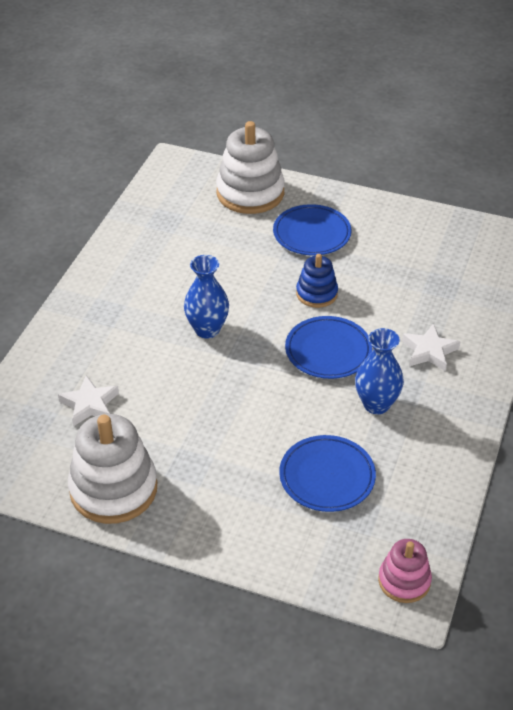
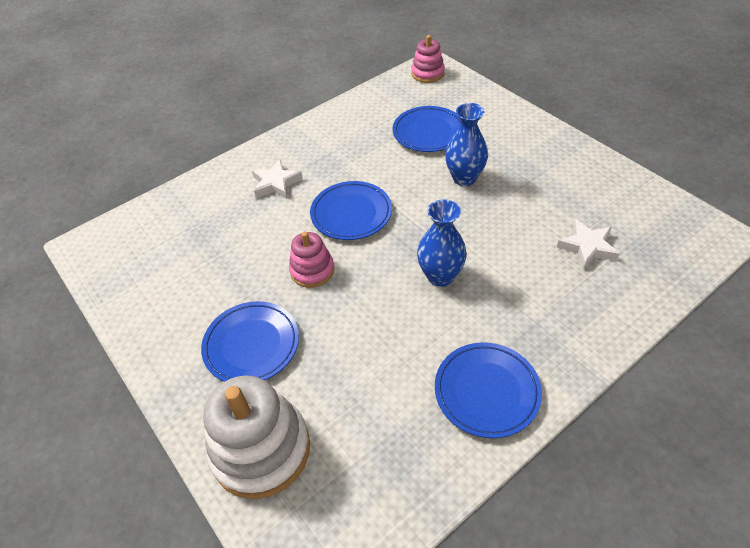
camera: 145 degrees left, 5 degrees up
(113, 489) = (590, 176): white stacking toy -> none
(126, 270) = (486, 391): none -> blue plate
(316, 293) = (312, 270): blue stacking toy -> pink stacking toy
(376, 404) = (353, 162): blue vase -> blue vase (464, 178)

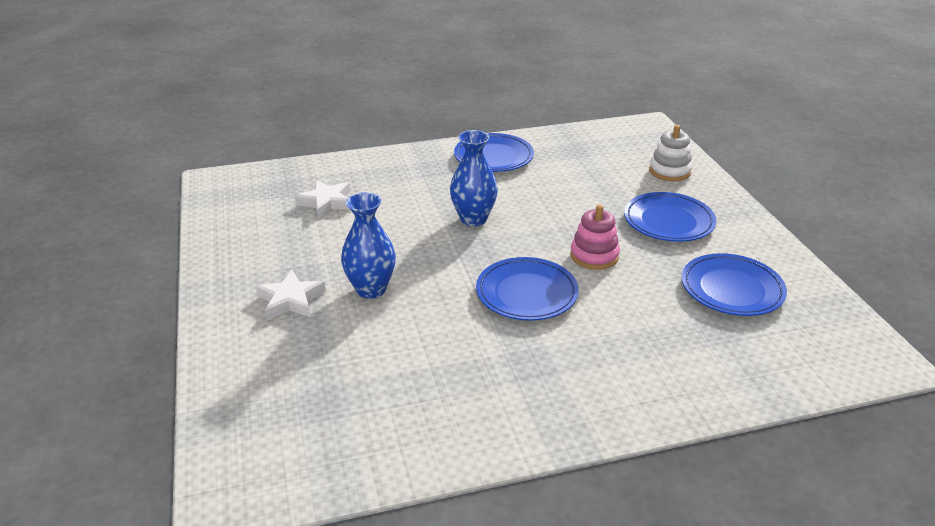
camera: 160 degrees left, 15 degrees down
(261, 449) = (669, 171): white stacking toy -> white stacking toy, size x0.56
(276, 183) = (608, 359): white star -> white star (290, 300)
(428, 73) = (253, 477): pink stacking toy -> none
(428, 132) = (357, 361): blue plate -> blue plate (732, 289)

